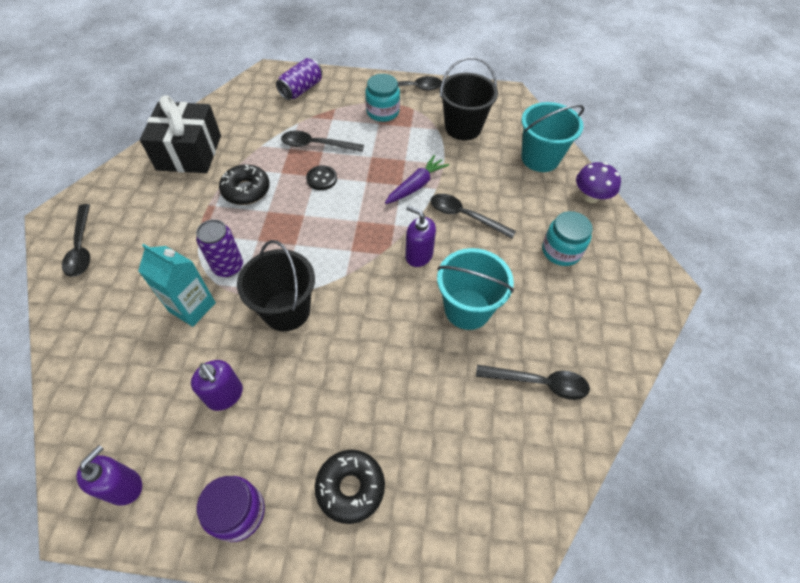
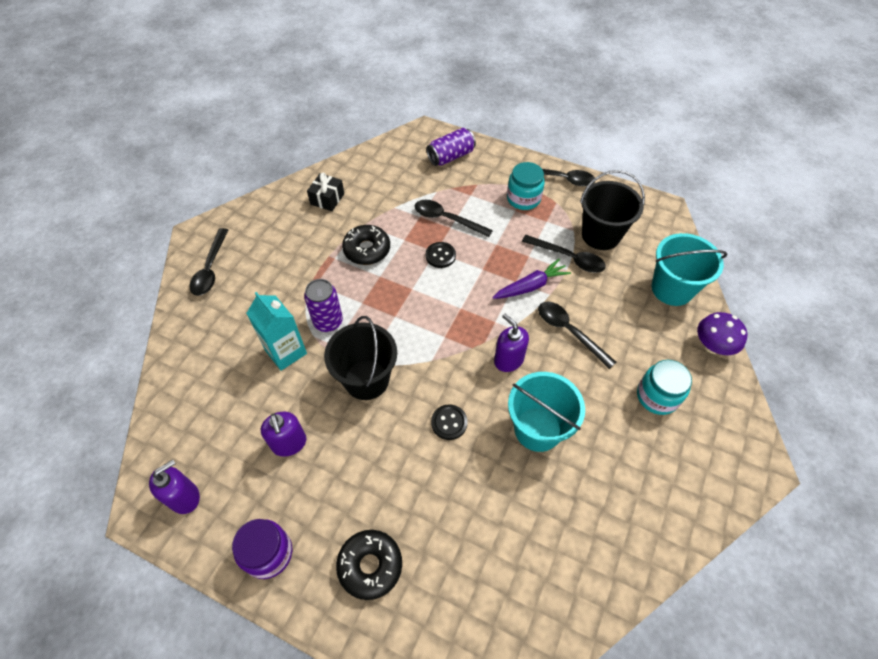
camera: 20 degrees right, 0 degrees up
(189, 152) = (327, 199): black gift -> black gift, size x0.50
(382, 327) = (449, 422): none -> black button
(539, 383) = (583, 526): black spoon -> black spoon (568, 258)

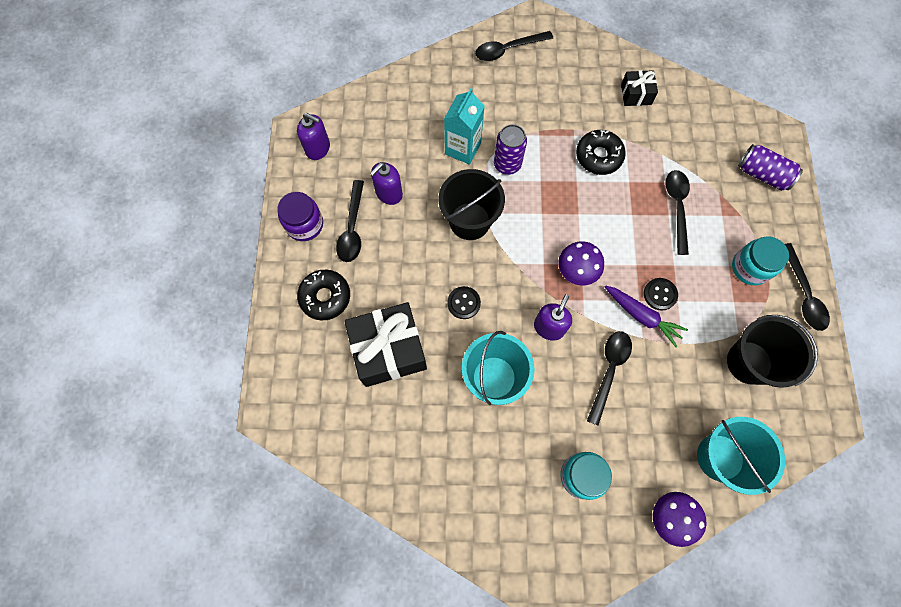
camera: 65 degrees right, 15 degrees up
(440, 256) = (629, 221): black button -> black button (660, 294)
(465, 314) = (576, 271): none -> purple mushroom
(465, 520) = (389, 350): none -> black gift
(568, 258) = (698, 340): black spoon -> black spoon (352, 228)

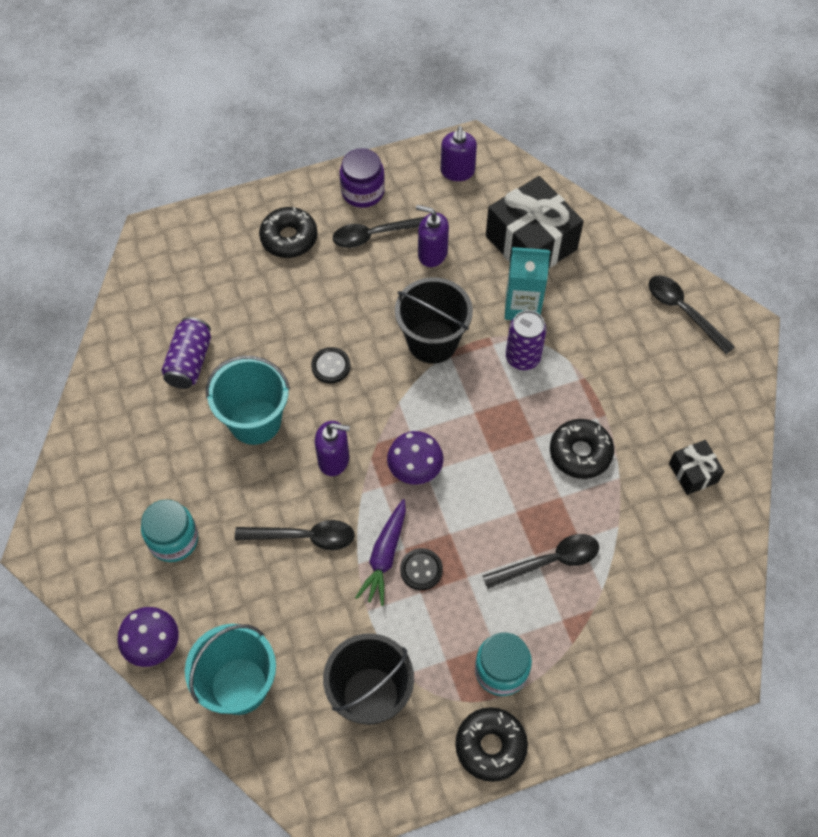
camera: 70 degrees right, 10 degrees down
(389, 350) = (251, 313): black gift -> black gift (531, 243)
(762, 175) = (646, 659): purple can -> purple can (189, 362)
(803, 294) = (490, 746): black spoon -> black donut

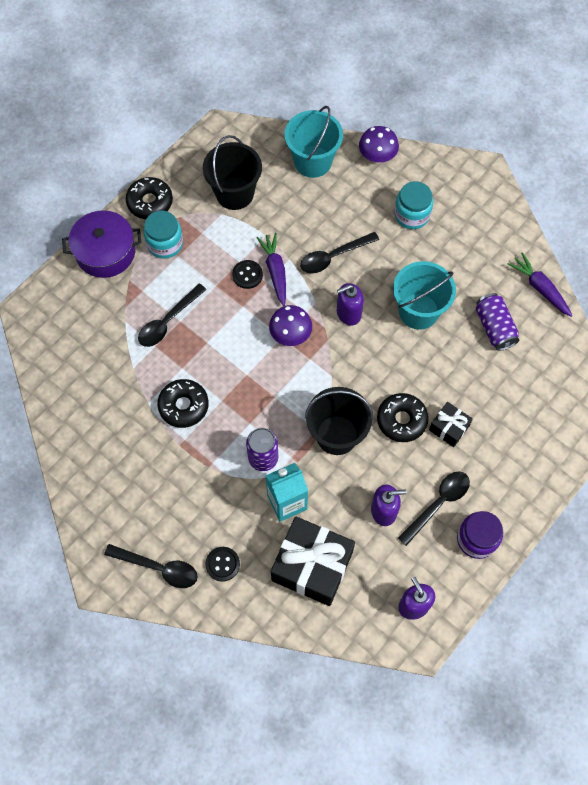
camera: 150 degrees right, 5 degrees up
(106, 377) = (539, 288): none -> purple carrot
(289, 238) = (502, 463): black donut -> black donut (401, 420)
(331, 366) = (396, 377): black button -> black button (222, 564)
(585, 701) = (105, 252): none -> purple pot
(693, 473) = (96, 433): black gift -> black gift (449, 428)

